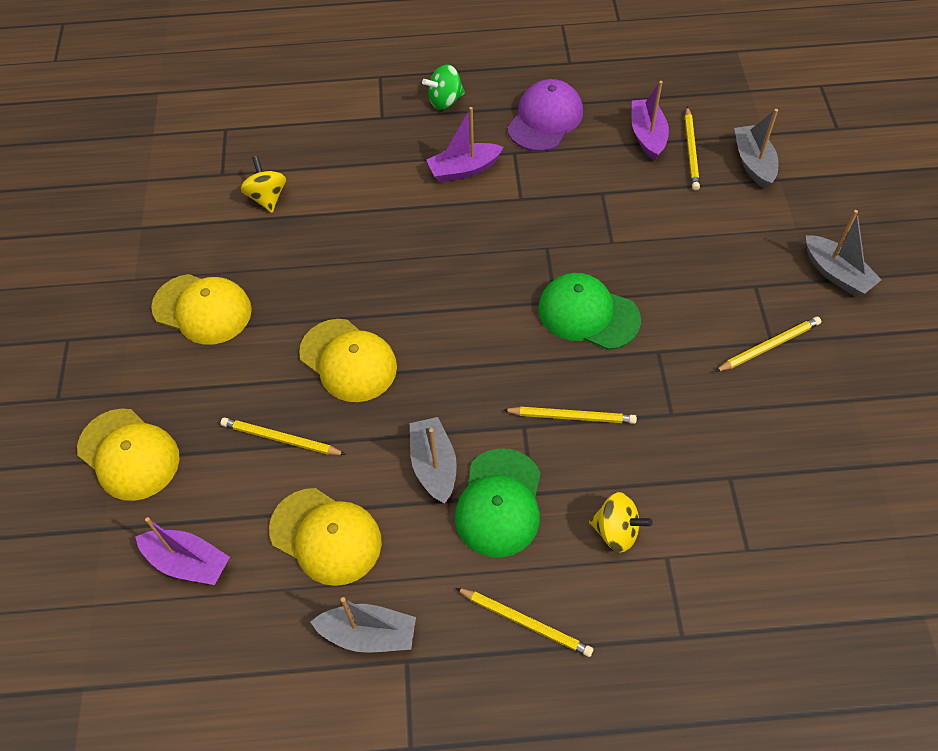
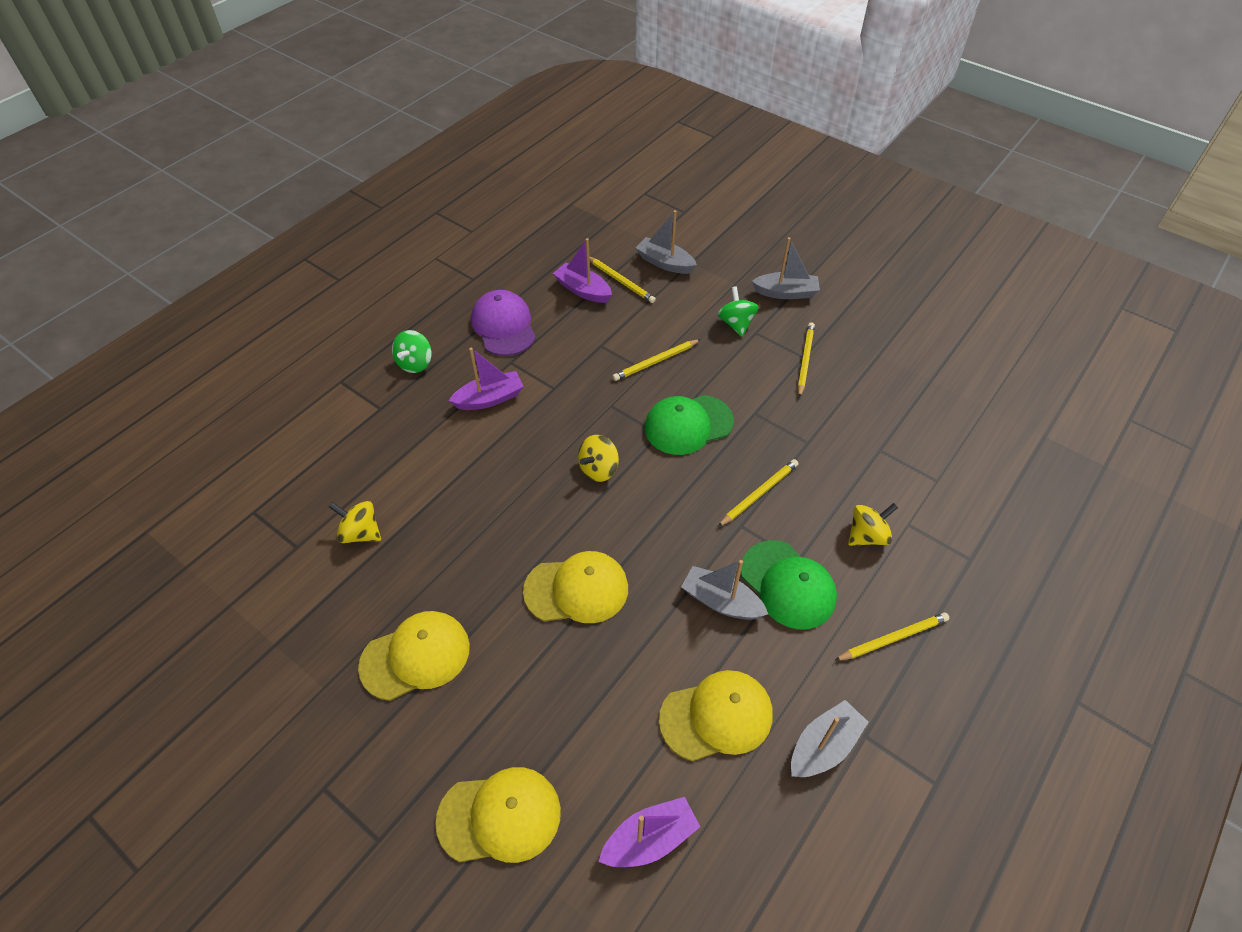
camera: 50 degrees left, 5 degrees down
(280, 439) = (600, 687): yellow pencil -> yellow pencil (655, 362)
(464, 169) = (490, 399): purple boat -> purple boat turned 135 degrees counterclockwise
(474, 289) = (598, 469): none -> yellow spinning top
(747, 264) = (736, 323): none -> green spinning top

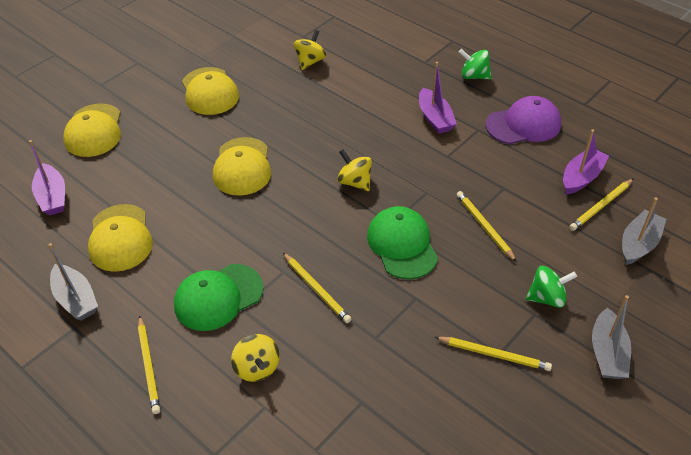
camera: 95 degrees right, 5 degrees down
(721, 601) = (213, 250): grey boat -> none

